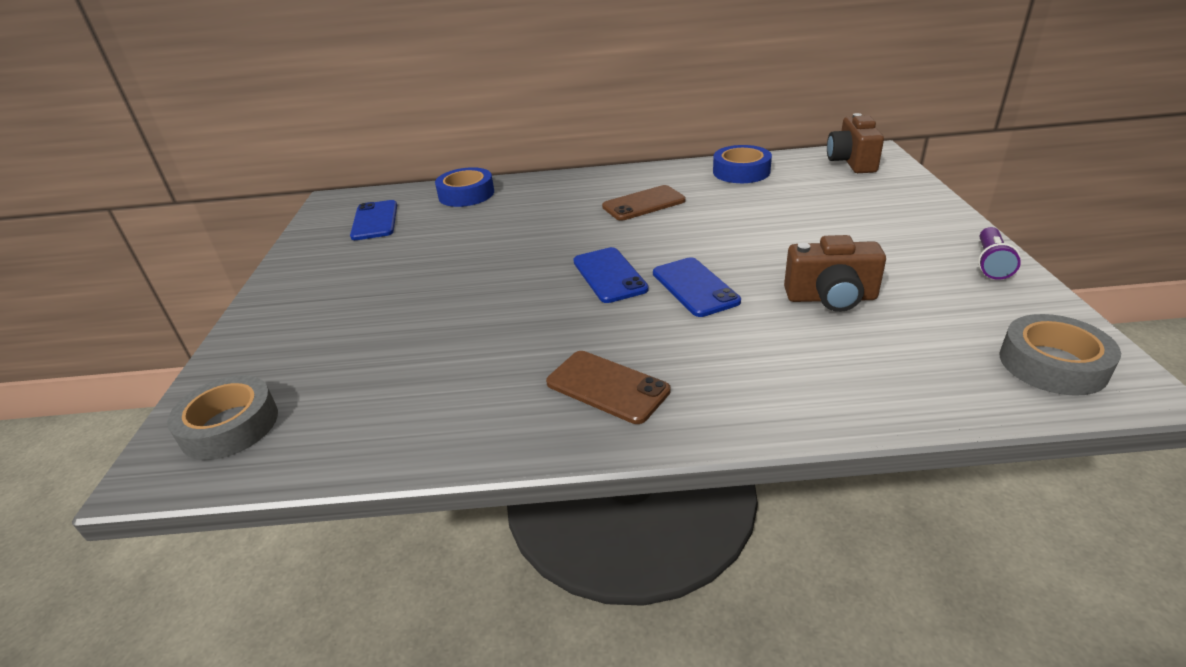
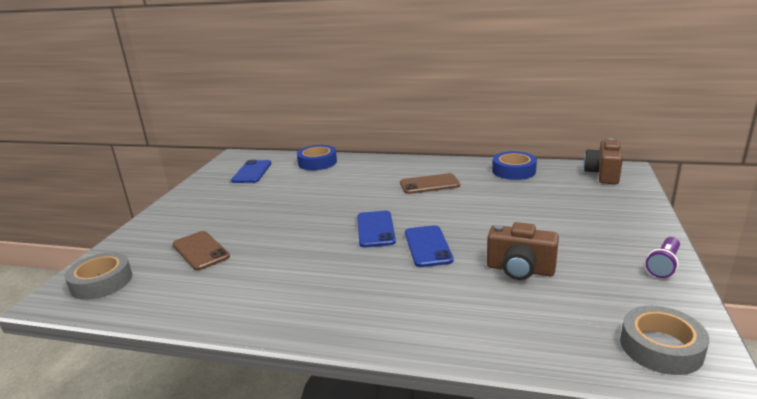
camera: 15 degrees right, 10 degrees down
(607, 387) = (328, 301): brown phone -> brown phone (201, 251)

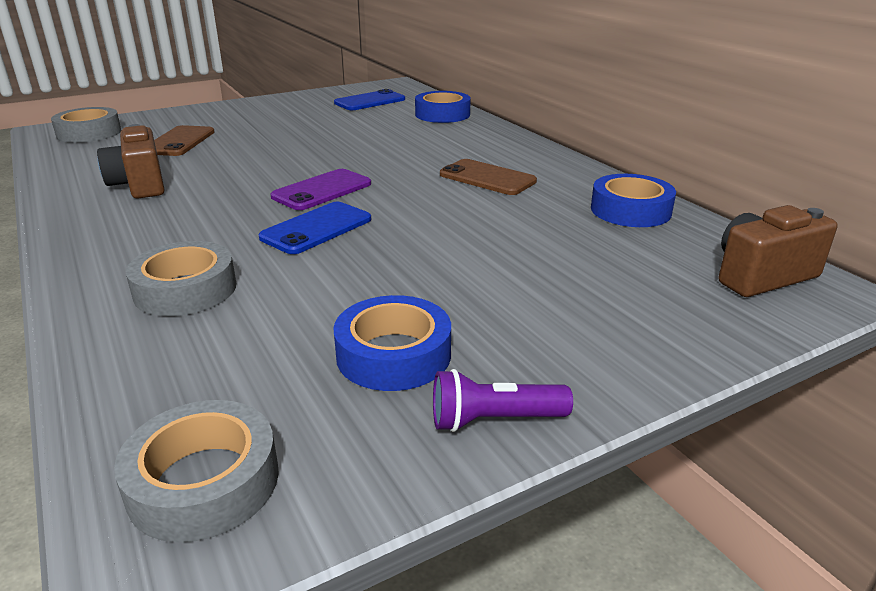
camera: 45 degrees right, 5 degrees up
(375, 229) = (322, 190): blue phone -> purple phone
(457, 306) = (185, 289): none -> grey tape
(520, 270) = (325, 301): brown camera -> brown camera (140, 185)
(591, 269) = (393, 354): none -> blue tape

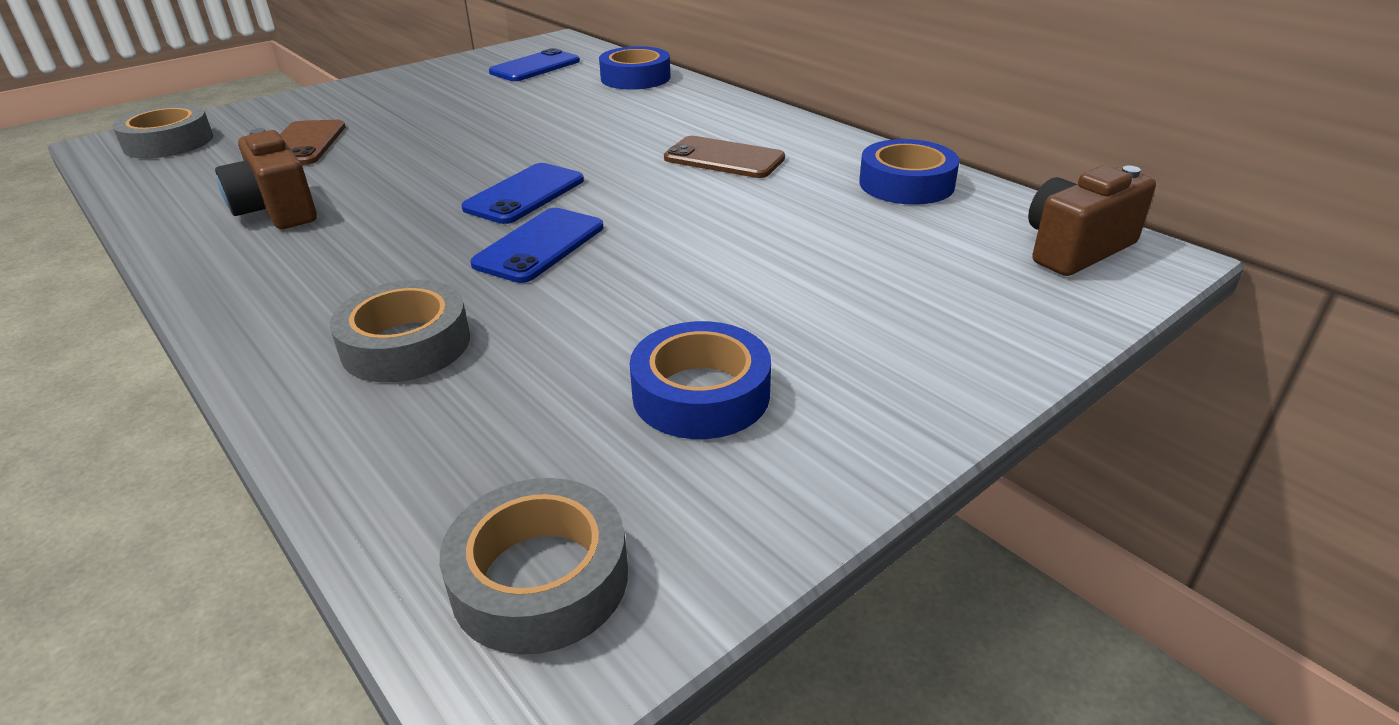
camera: 10 degrees left, 5 degrees up
(322, 190) = (525, 194): purple phone -> blue phone
(494, 420) = (846, 455): purple flashlight -> none

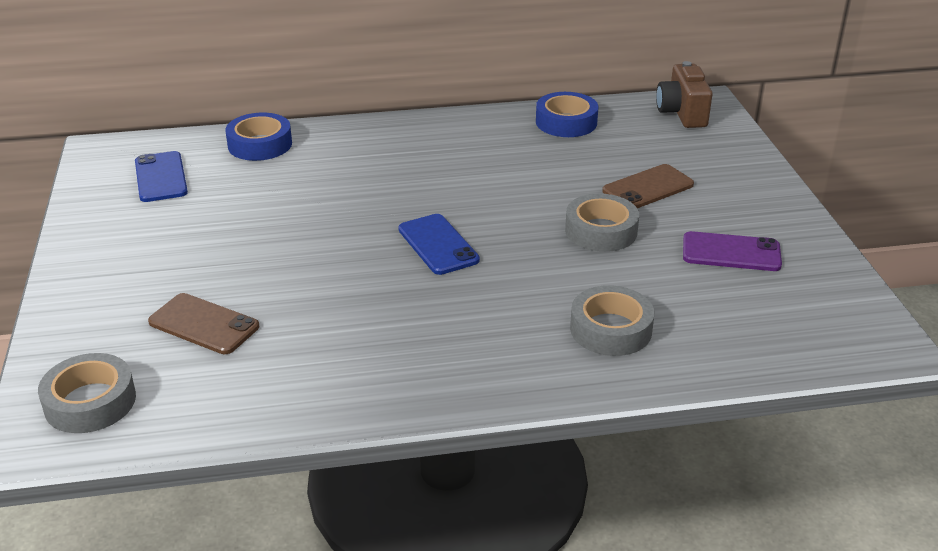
camera: 60 degrees left, 0 degrees up
(277, 210) = (345, 354): brown camera -> none
(540, 246) = (525, 257): blue phone -> none
(540, 578) = (836, 328): grey tape -> grey tape (601, 231)
(701, 394) = (731, 252): blue tape -> purple phone
(724, 158) = (464, 161): brown phone -> brown phone (648, 188)

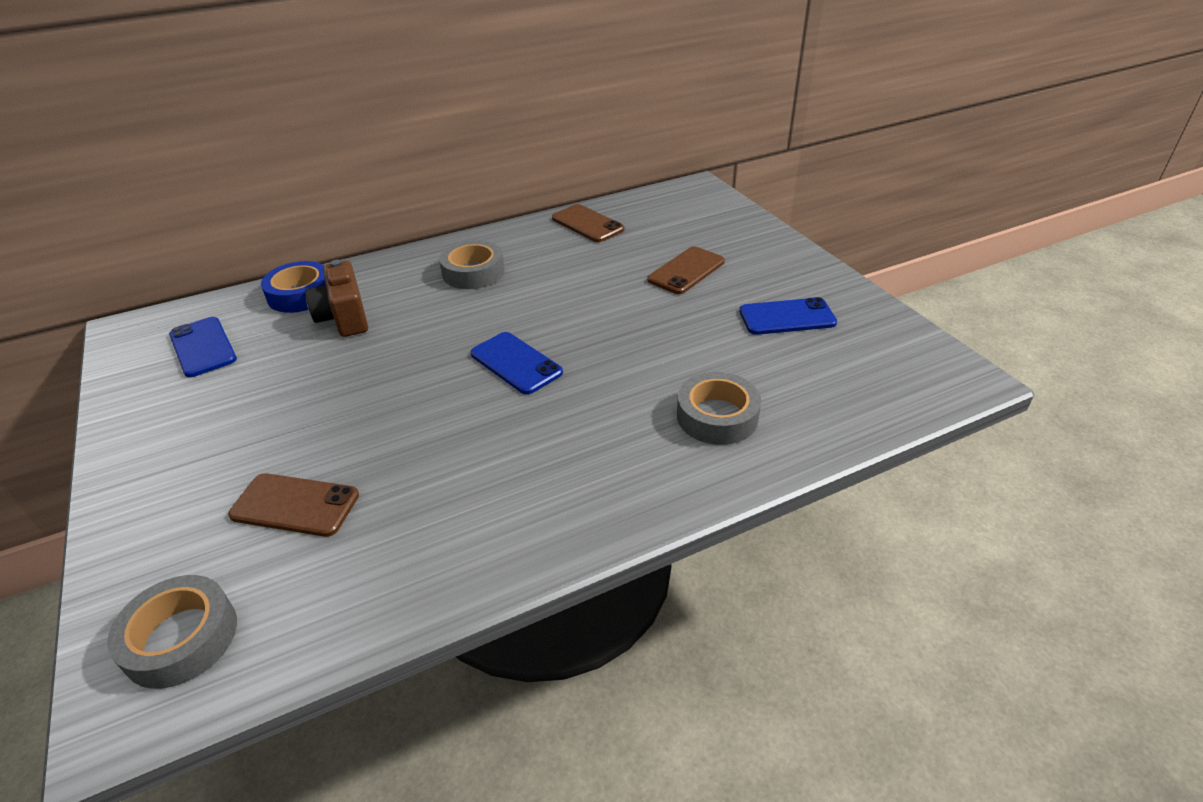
camera: 15 degrees left, 5 degrees up
(566, 122) = (587, 224): blue tape -> brown phone
(601, 231) = (663, 319): grey tape -> grey tape (473, 272)
(682, 113) = (684, 200): brown camera -> brown camera (344, 318)
(731, 252) = (787, 317): purple phone -> blue phone

